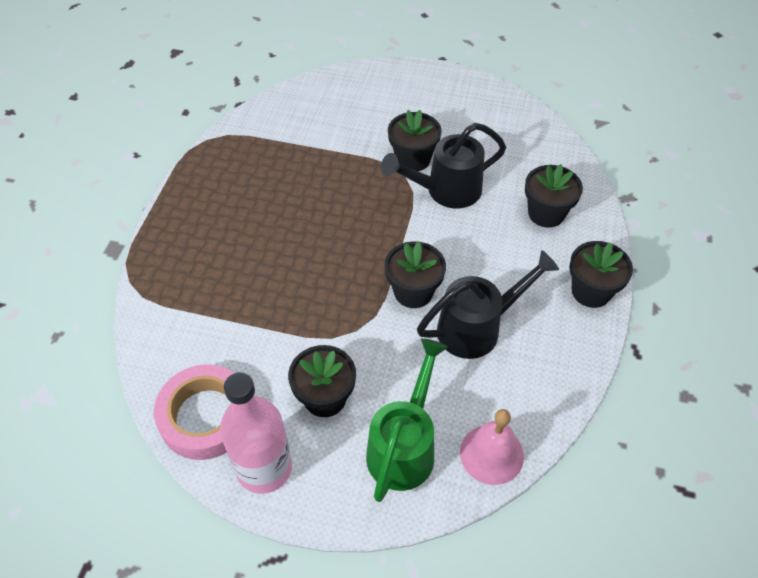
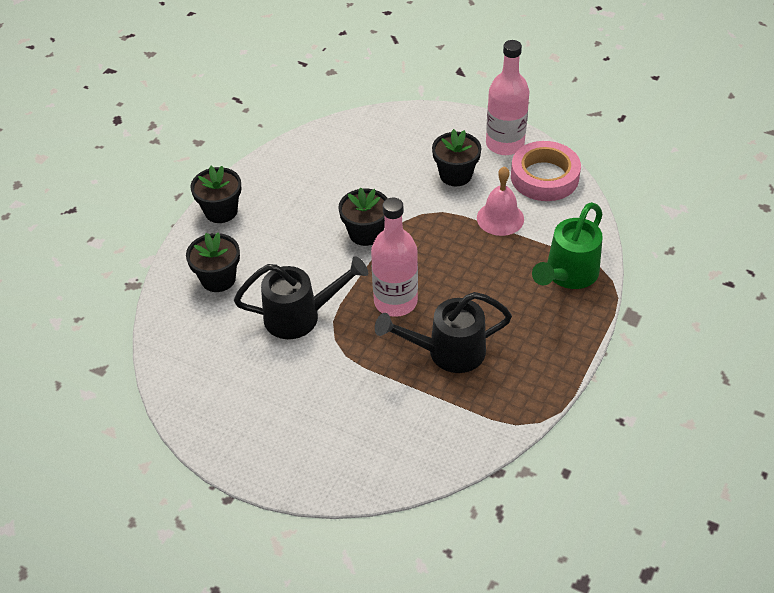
camera: 165 degrees left, 5 degrees down
(357, 220) = (395, 301): none -> pink bottle
(404, 447) = (407, 141): green watering can -> green watering can (568, 275)
(413, 159) = (319, 356): black flower pot -> none
(476, 328) = (325, 200): black watering can -> black watering can (448, 352)
(491, 454) = (350, 129): pink bell -> pink bell (500, 218)

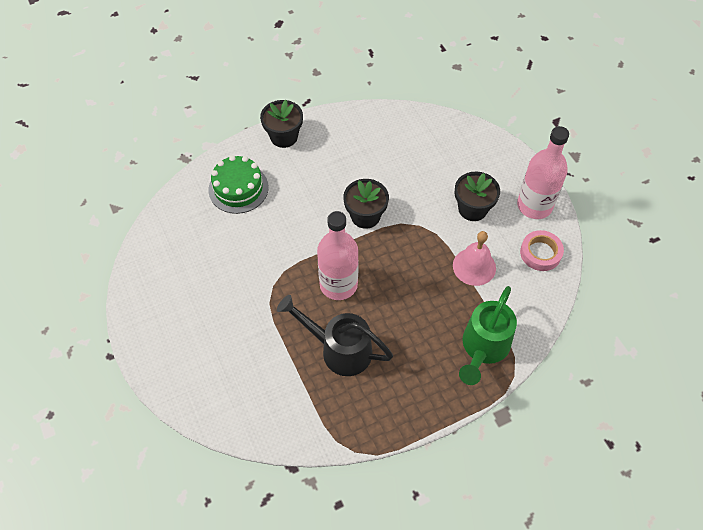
camera: 35 degrees right, 10 degrees up
(218, 279) = (238, 188): black flower pot -> green cake
(300, 316) = (265, 252): black watering can -> none
(544, 177) = (540, 253): pink tape -> pink tape, size x0.64
(568, 275) = (483, 348): green watering can -> green watering can turned 45 degrees counterclockwise

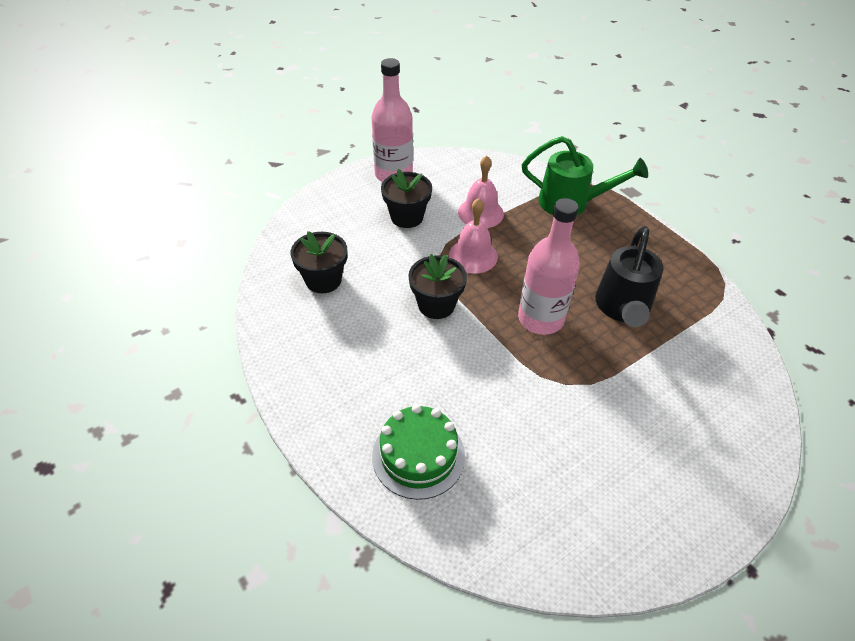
camera: 100 degrees left, 10 degrees down
(284, 136) = (312, 413): black flower pot -> black flower pot (323, 280)
(417, 250) = (473, 256): none -> pink bell
(540, 253) = (451, 170): pink tape -> none

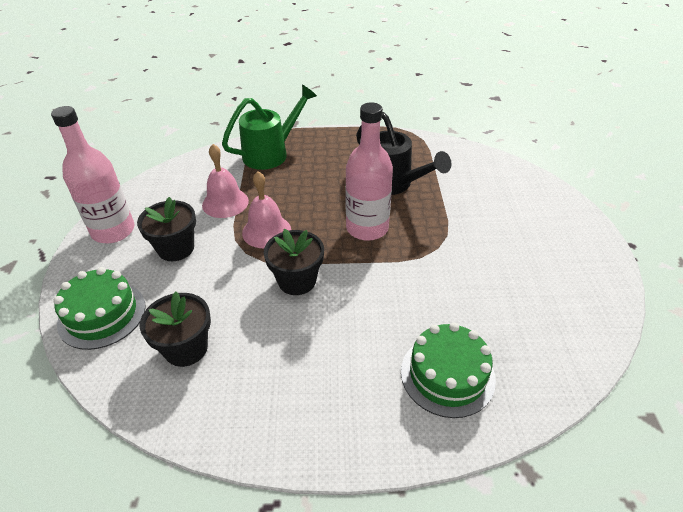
camera: 55 degrees left, 5 degrees down
(318, 220) = (102, 314): none -> green cake

